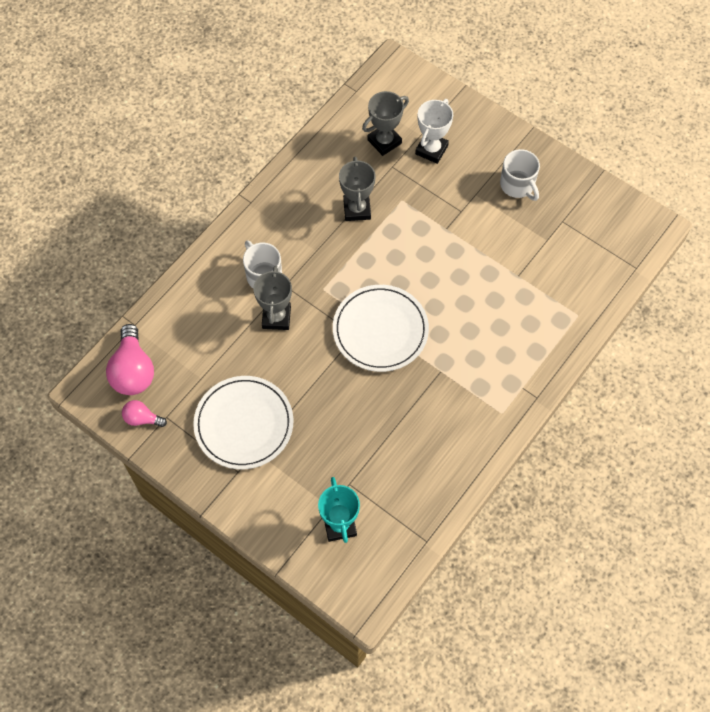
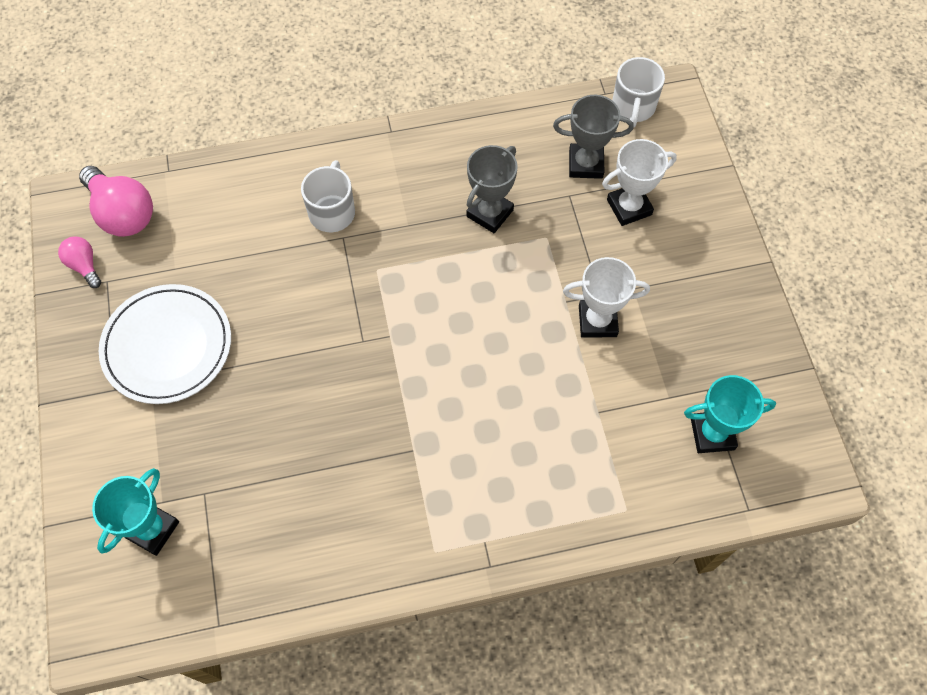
camera: 40 degrees right, 0 degrees up
(133, 371) = (123, 213): pink light bulb -> pink light bulb turned 75 degrees counterclockwise
(276, 317) = (303, 263): grey trophy -> none
(380, 330) = (393, 356): white plate -> none
(473, 227) = (597, 321): none -> white trophy
(518, 185) = (691, 312): white mug -> white mug (633, 107)
(585, 242) = (712, 434): none -> turquoise trophy

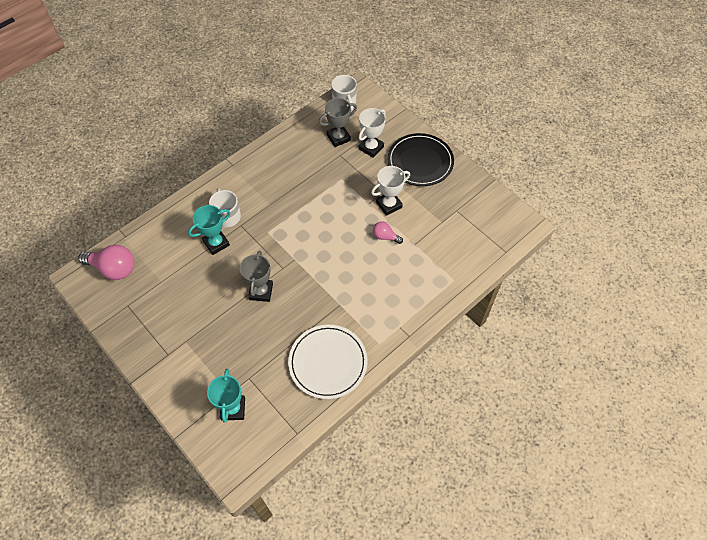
camera: 30 degrees left, 5 degrees down
(84, 266) = (109, 304): pink light bulb -> pink light bulb (385, 236)
(167, 346) = (182, 320): white plate -> white plate (328, 362)
(489, 213) = (307, 180): grey trophy -> grey trophy (261, 291)
(697, 271) = (420, 162): none -> black plate
(712, 434) = (470, 228): turquoise trophy -> turquoise trophy (216, 243)

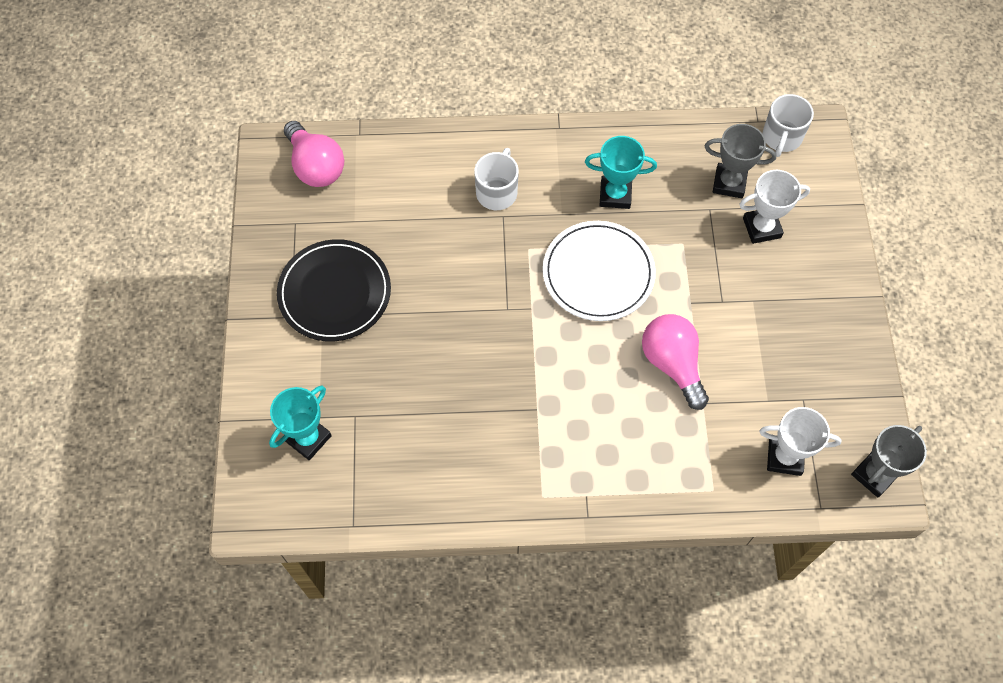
camera: 40 degrees right, 5 degrees up
(216, 243) = (455, 218): turquoise trophy -> turquoise trophy (615, 195)
(261, 291) = (456, 320): grey trophy -> grey trophy (874, 474)
(328, 362) = (460, 470): white plate -> white plate (598, 273)
(385, 236) = (672, 364): pink light bulb -> pink light bulb, size x1.86
(389, 205) = (716, 324): white trophy -> white trophy (784, 457)
(420, 162) = (813, 295): black plate -> black plate (335, 292)

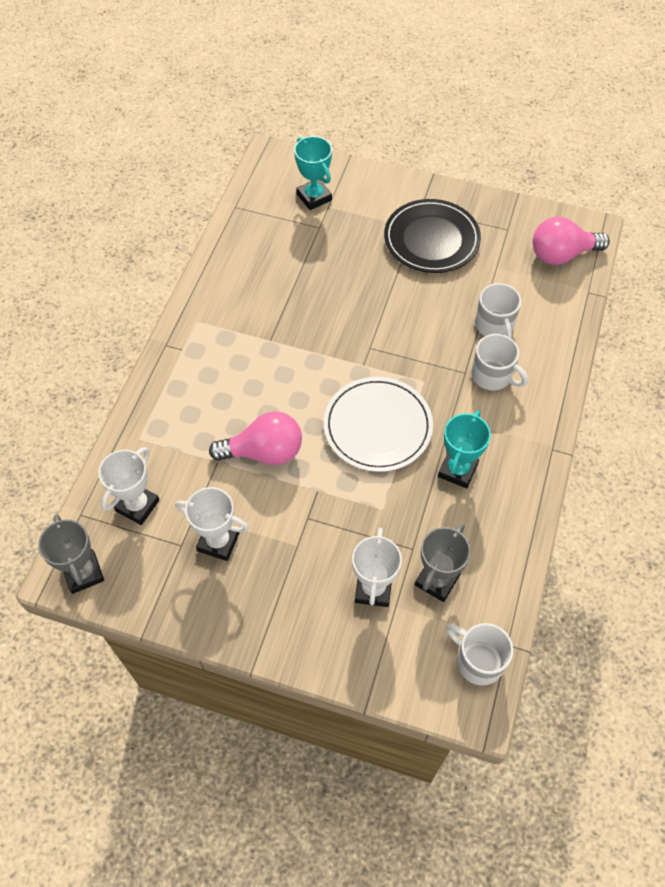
camera: 110 degrees right, 5 degrees down
(434, 204) = (494, 326): none -> white mug
(783, 368) = (218, 542): none -> white trophy

